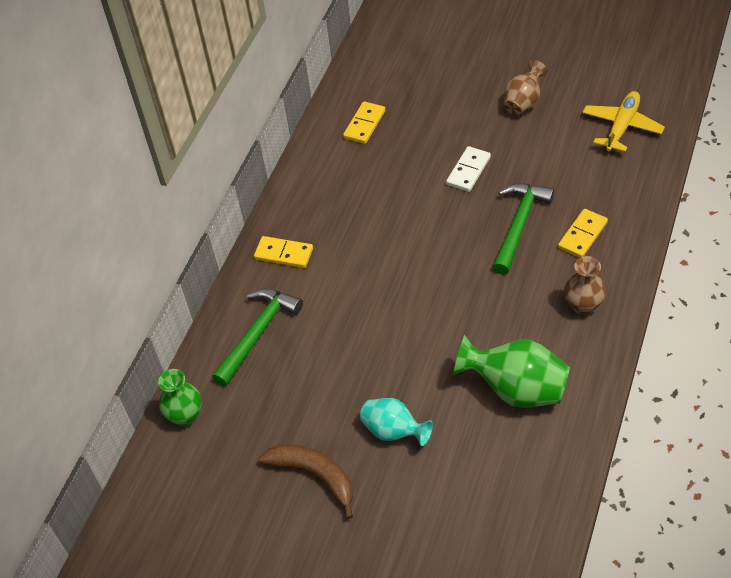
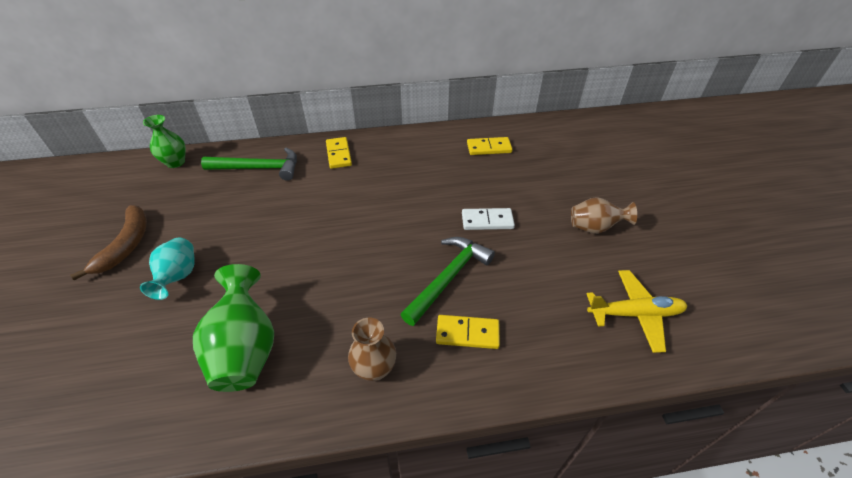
camera: 55 degrees right, 5 degrees down
(519, 225) = (449, 278): green hammer -> green hammer turned 45 degrees counterclockwise

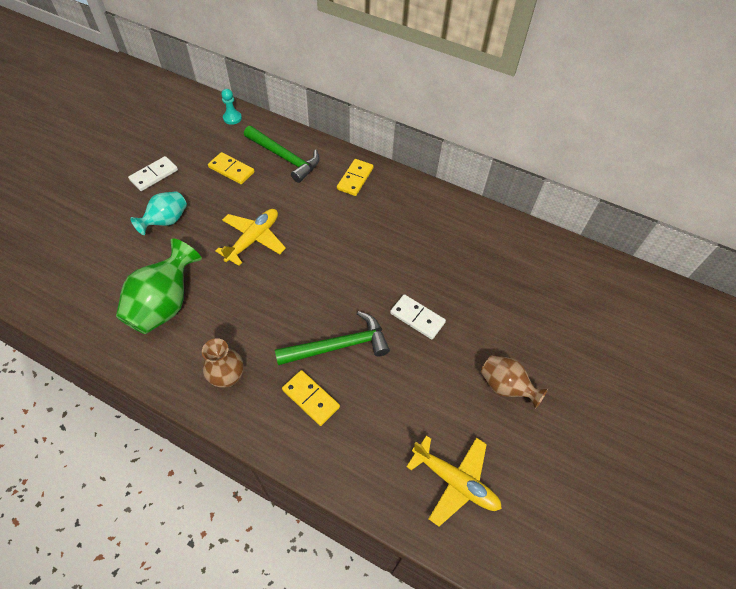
camera: 35 degrees right, 10 degrees up
(126, 245) = (154, 175): brown banana -> white domino
(175, 162) = (232, 118): green vase -> turquoise pawn
(289, 242) = (254, 239): none -> yellow plane
(489, 148) = (491, 247): yellow domino -> yellow domino (231, 170)

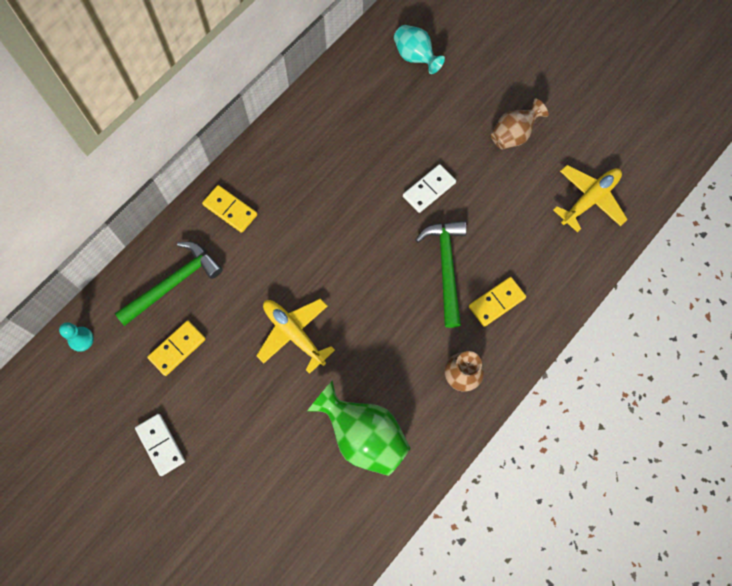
camera: 75 degrees left, 15 degrees up
(166, 221) = (243, 431): turquoise vase -> turquoise vase (415, 57)

